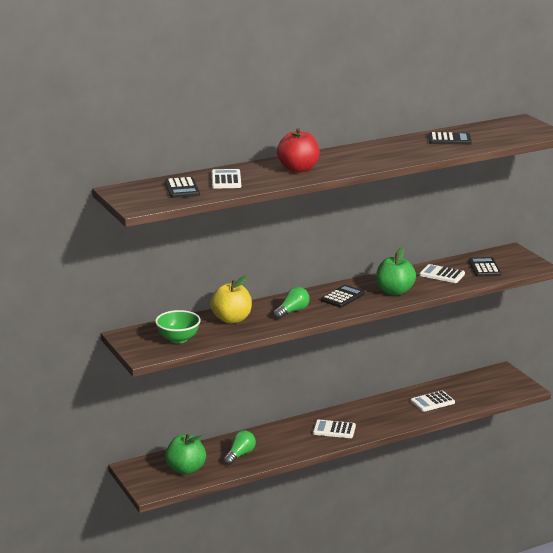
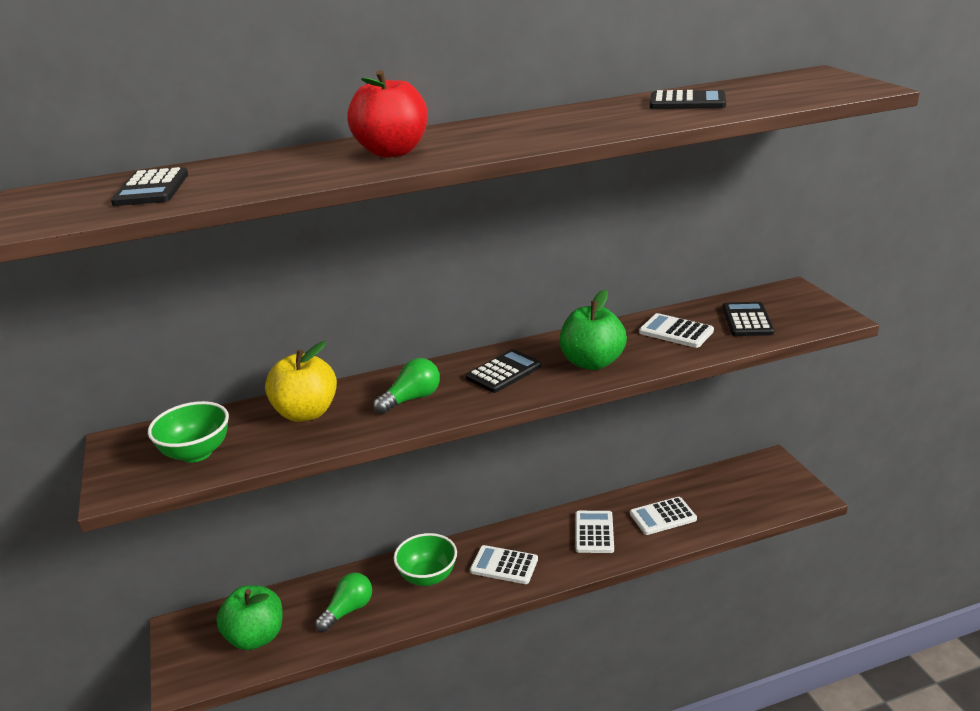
camera: 10 degrees right, 5 degrees up
(226, 180) = (247, 172): white calculator -> white calculator (594, 532)
(286, 437) = (428, 577): none -> green bowl

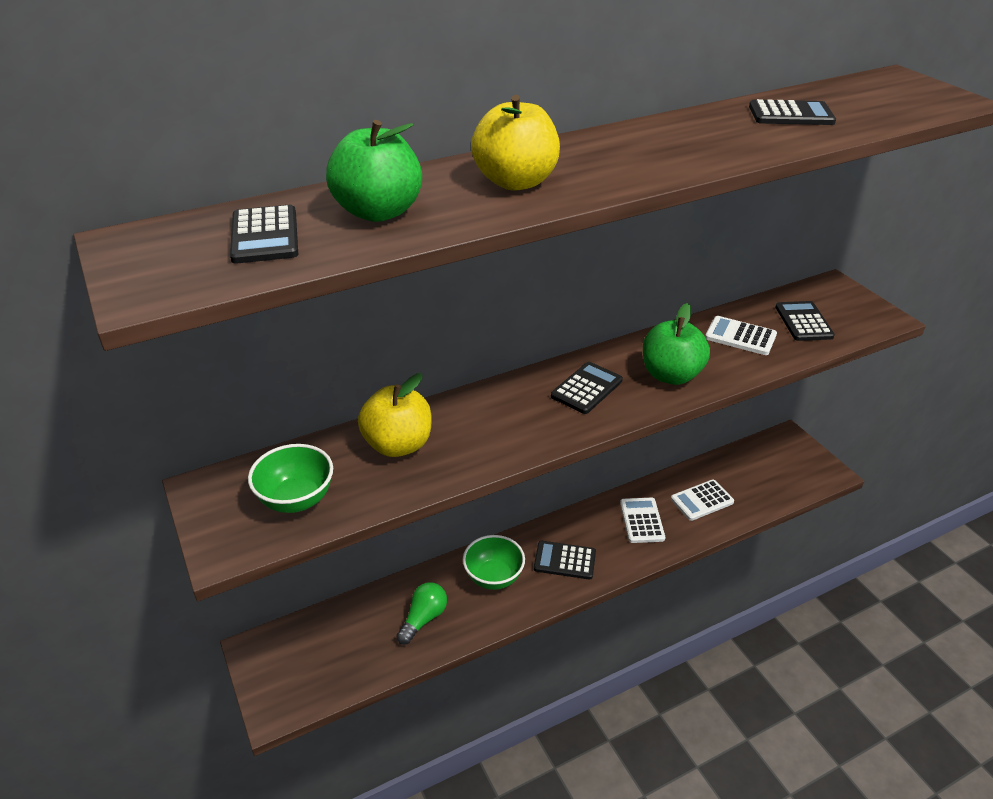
camera: 10 degrees left, 10 degrees up
(256, 637) = (338, 654): green apple -> green apple (378, 212)
(392, 152) = (516, 182): red apple -> yellow apple
(411, 399) = (503, 424): green light bulb -> none
(504, 565) = (564, 560): white calculator -> black calculator

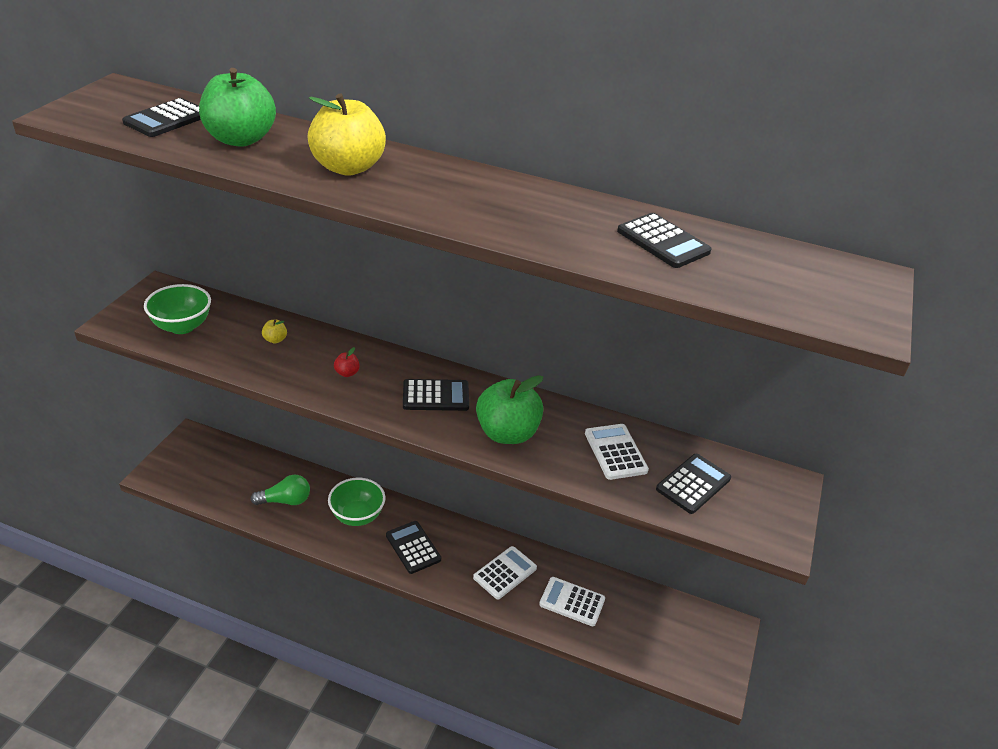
camera: 45 degrees right, 0 degrees up
(398, 445) = (275, 339): yellow apple -> yellow apple, size x0.41
(501, 423) = (347, 373): none -> red apple

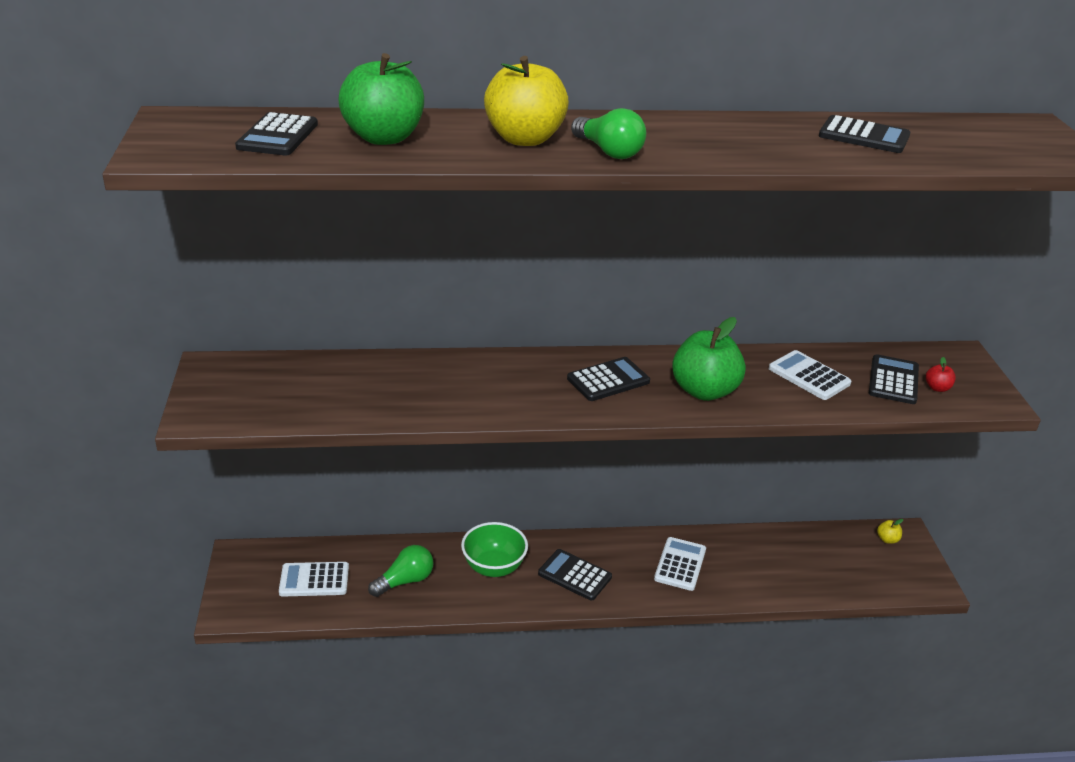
camera: 25 degrees left, 5 degrees down
(182, 326) = (280, 396): green bowl -> none
(275, 339) = (396, 379): yellow apple -> yellow apple (887, 539)
(347, 373) = (502, 387): red apple -> red apple (937, 388)
(401, 196) = (608, 151): none -> green light bulb
(572, 602) = (759, 566): white calculator -> white calculator (314, 580)

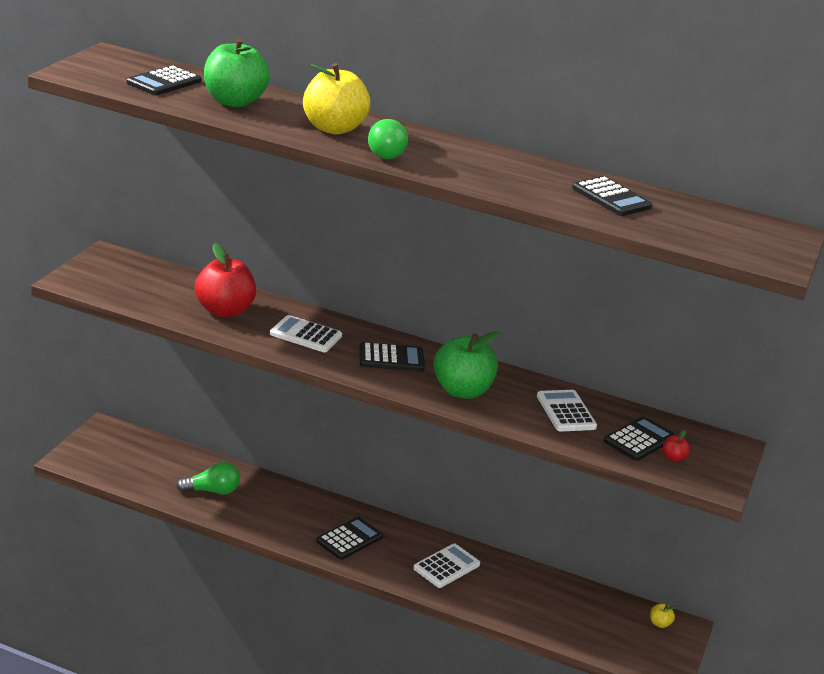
camera: 25 degrees right, 5 degrees down
(314, 580) = (145, 464): white calculator -> white calculator (306, 335)
(398, 388) = (224, 310): none -> red apple
(494, 567) = (289, 509): green bowl -> none
(575, 575) = (349, 539): black calculator -> black calculator turned 75 degrees clockwise

